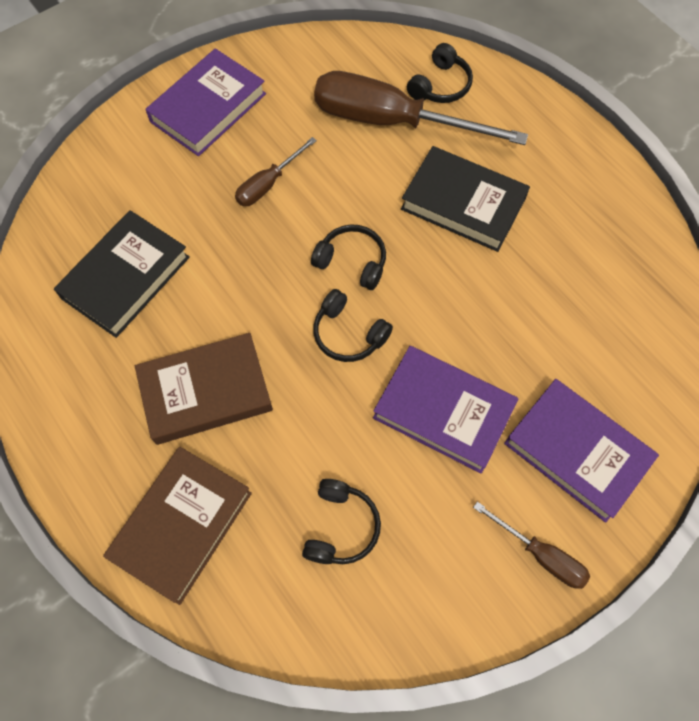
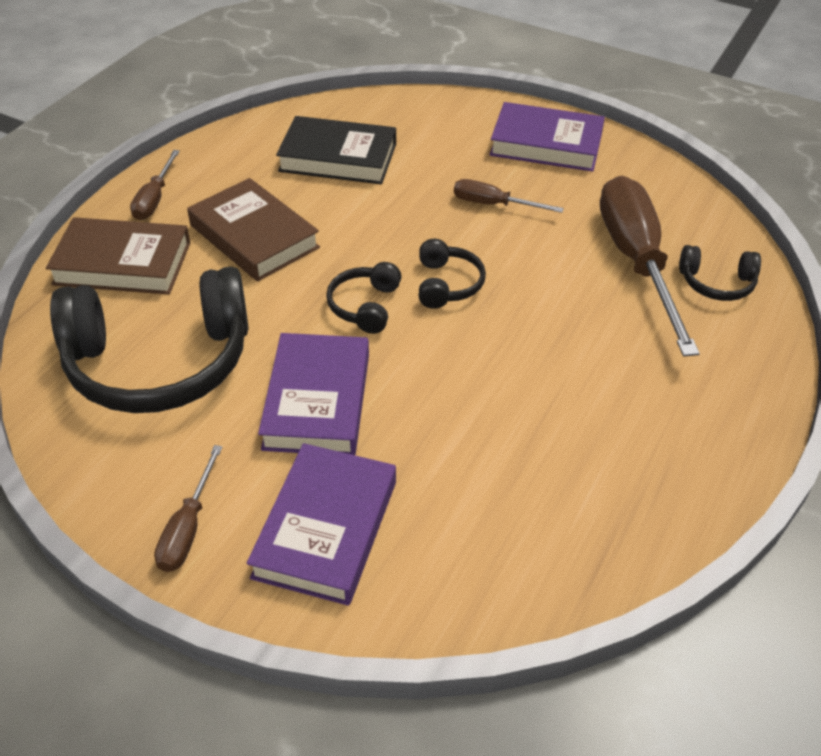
camera: 65 degrees right, 20 degrees down
(92, 467) = (154, 199): none -> brown screwdriver
(341, 527) = (159, 362): black headphones -> black headphones, size x2.25
(463, 203) = (578, 344): black book -> none

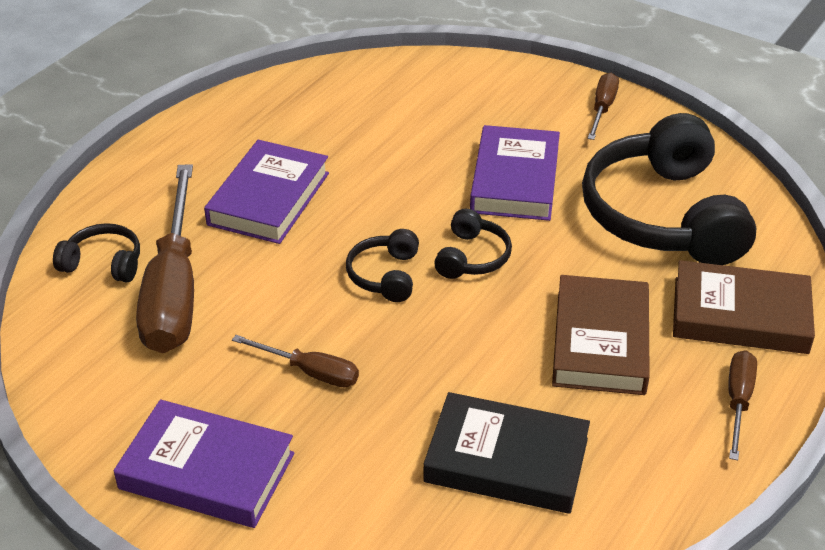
camera: 175 degrees left, 5 degrees down
(159, 362) = (662, 215): black headphones -> black headphones turned 90 degrees counterclockwise
(254, 236) = (600, 342): brown book -> brown book turned 45 degrees clockwise
(326, 528) = (503, 104): purple book -> purple book (269, 199)

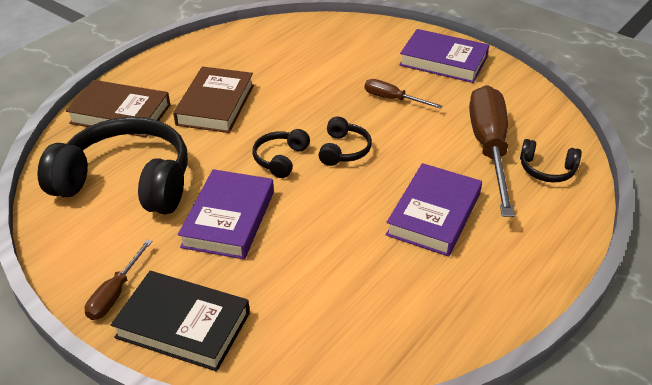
camera: 175 degrees left, 0 degrees up
(506, 460) = (289, 57): black book -> black book (183, 325)
(662, 215) = (127, 181): black headphones -> black headphones turned 75 degrees counterclockwise
(738, 401) = (154, 74): brown screwdriver -> none

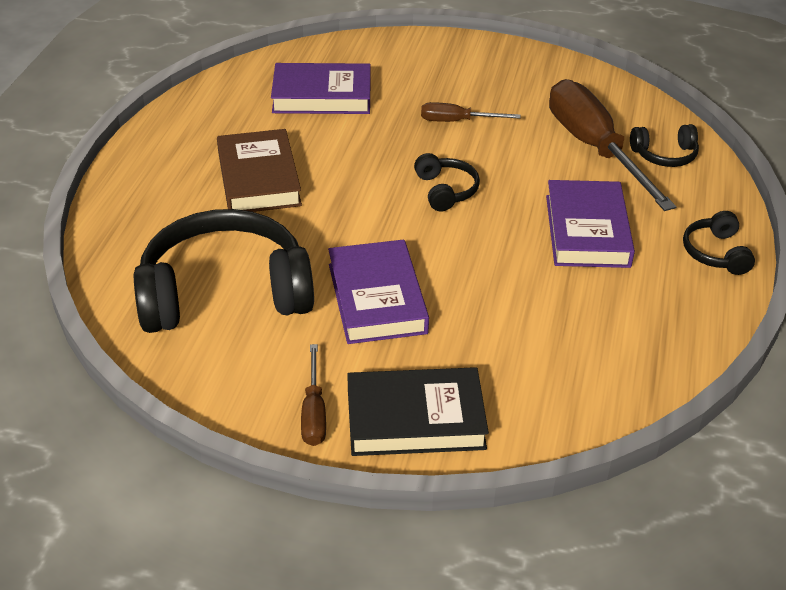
camera: 25 degrees left, 0 degrees up
(120, 114) = (149, 219): brown book -> none
(280, 159) = (383, 219): black headphones -> black headphones (715, 253)
(443, 61) = (481, 65): purple book -> purple book (322, 96)

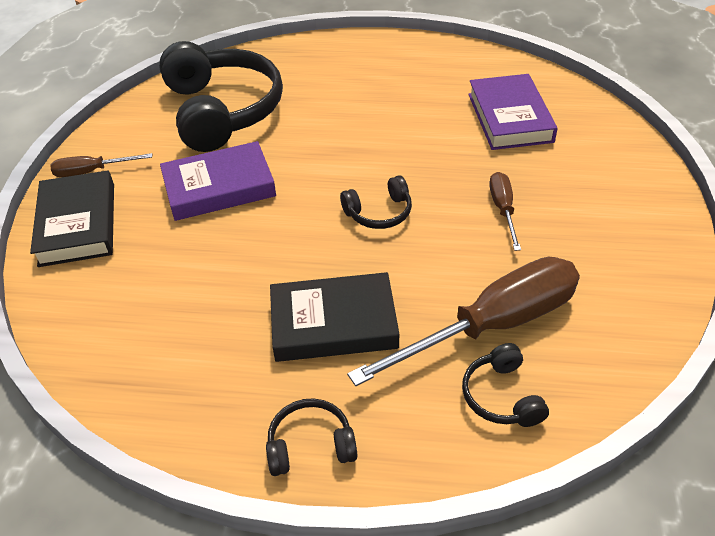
camera: 85 degrees right, 5 degrees up
(258, 178) = (369, 103): brown book -> none
(587, 231) = (333, 323): purple book -> black book

